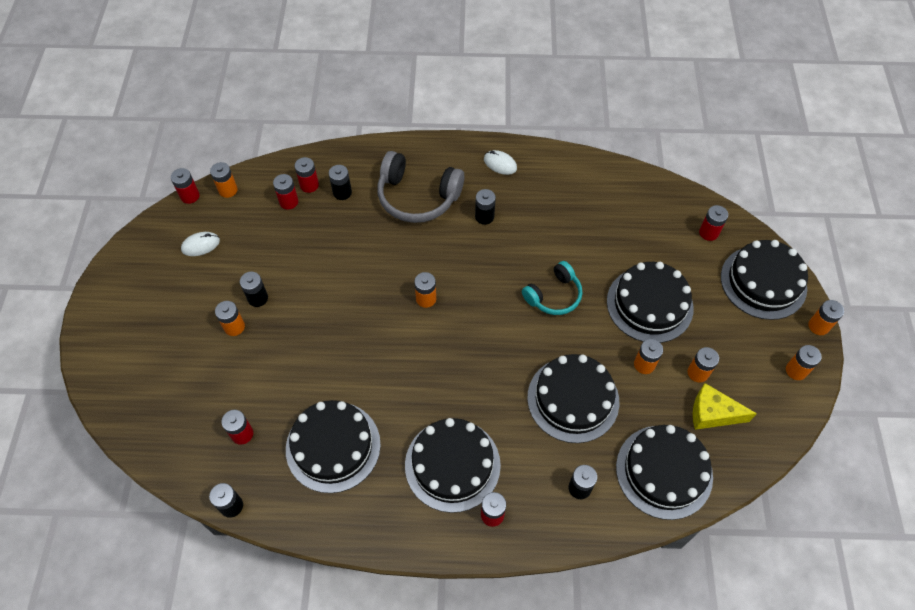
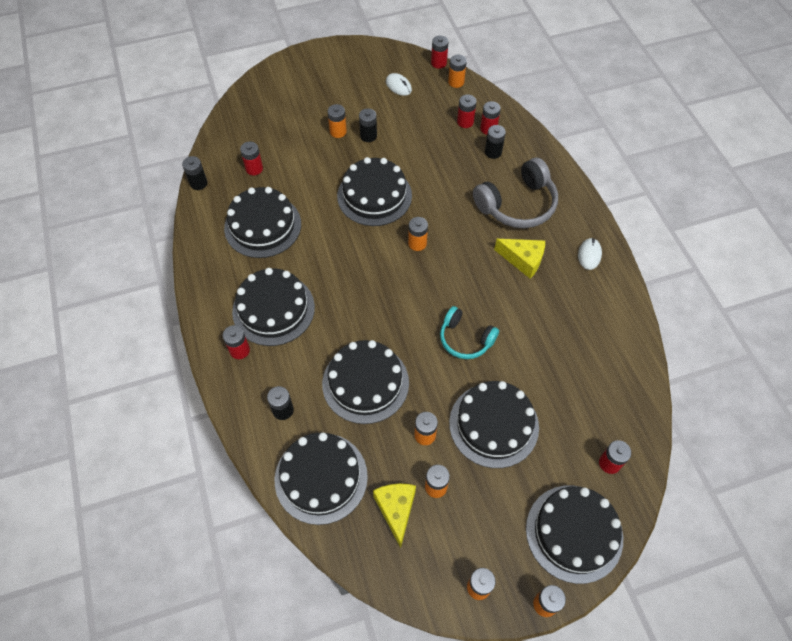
camera: 70 degrees right, 0 degrees up
(345, 318) = (374, 195): none -> black cake
(417, 197) = (517, 204): grey headphones -> grey headphones turned 120 degrees counterclockwise
(484, 217) = (523, 260): black battery -> yellow cheese

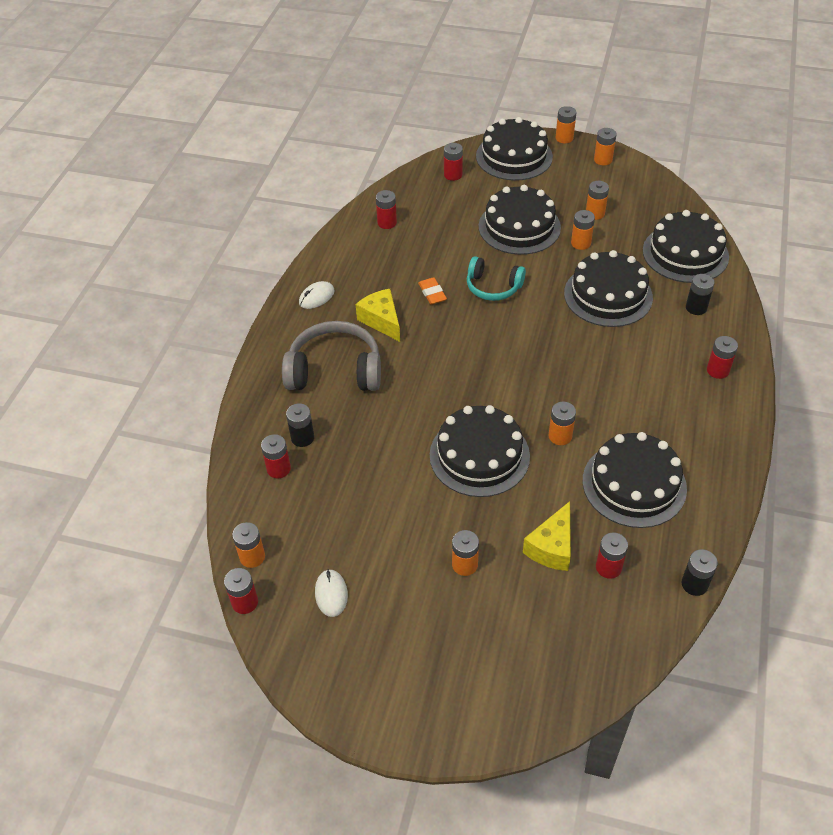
camera: 145 degrees left, 10 degrees down
(273, 309) = (665, 391): black cake -> none
(368, 136) = (430, 537): black battery -> none
(396, 510) = (635, 214): yellow cheese -> yellow cheese (552, 547)
(417, 243) = (471, 383): orange battery -> orange battery (560, 436)
(465, 122) = (296, 492): red battery -> red battery (387, 223)
(465, 339) = (493, 287): turquoise headphones -> turquoise headphones turned 135 degrees clockwise
(508, 306) = (432, 293): none -> orange eraser

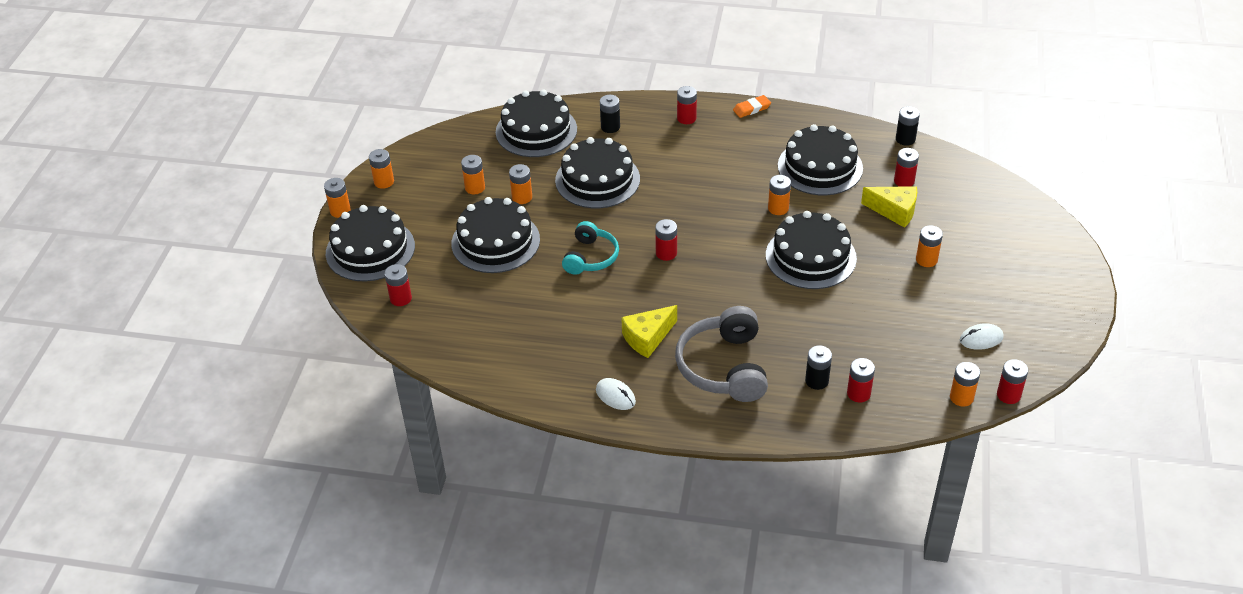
camera: 95 degrees left, 5 degrees down
(387, 223) = (487, 348): red battery -> red battery (666, 253)
(432, 293) = (603, 302): orange eraser -> orange eraser (751, 108)

